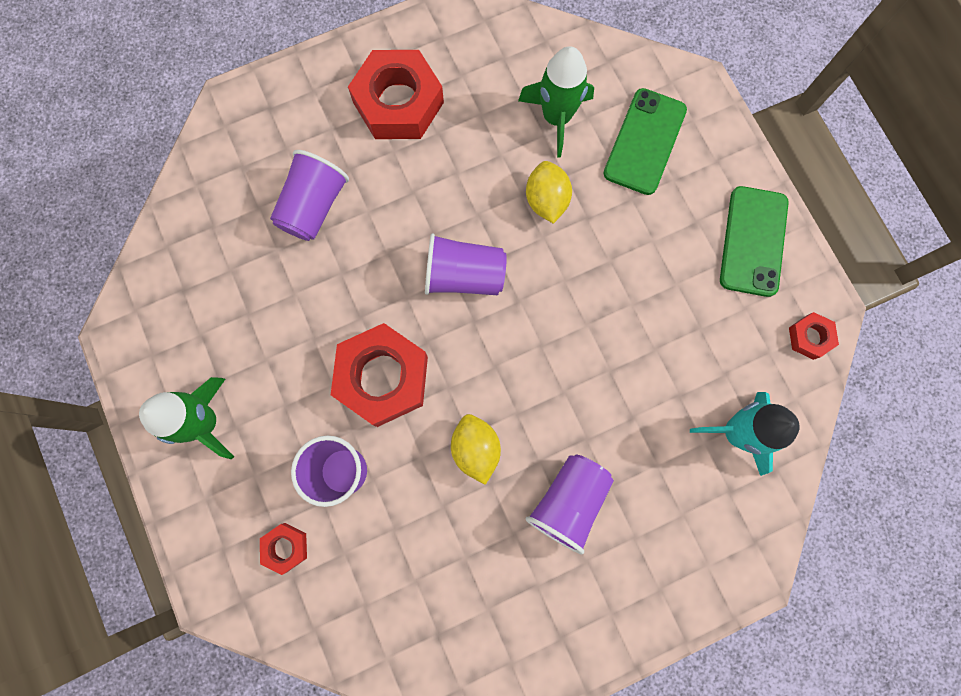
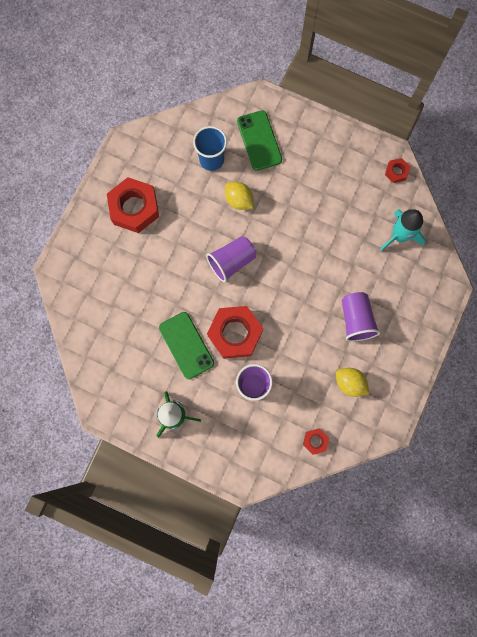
camera: 40 degrees left, 0 degrees up
(285, 547) = (256, 437): red nut -> red nut (315, 441)
(314, 207) = (138, 285): purple cup -> none
(475, 449) = (300, 330): yellow lemon -> yellow lemon (349, 383)
(556, 118) = (211, 160): green rocket -> blue cup
(753, 241) = (341, 149): green phone -> green phone (186, 345)

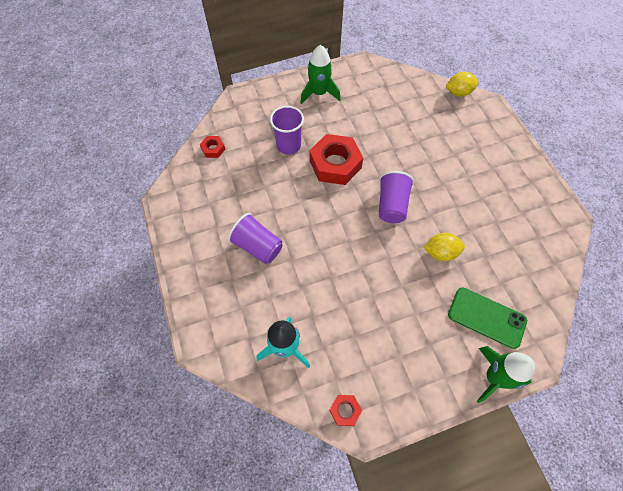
camera: 135 degrees right, 15 degrees down
(134, 208) = (499, 179): red nut -> none
(186, 345) = (358, 132): green phone -> none
(211, 160) = (498, 264): blue cup -> none
(294, 111) = (494, 377): none -> green rocket
(349, 383) = (221, 200): yellow lemon -> yellow lemon (458, 93)

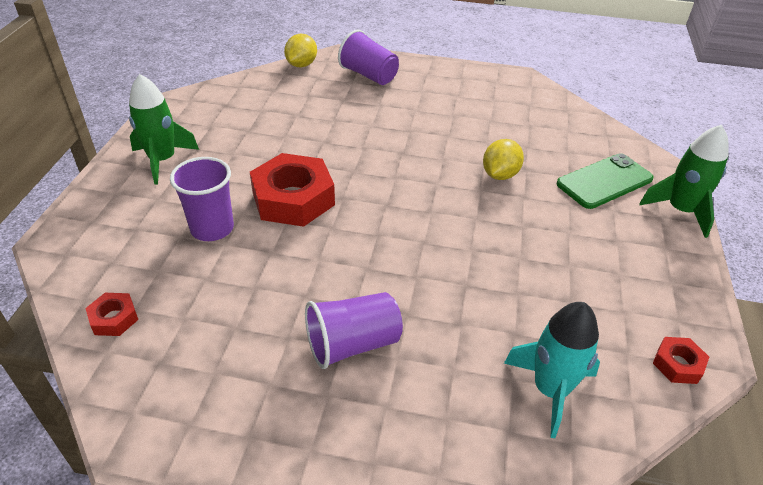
camera: 60 degrees left, 20 degrees down
(392, 205) = (403, 180): purple cup -> purple cup (369, 75)

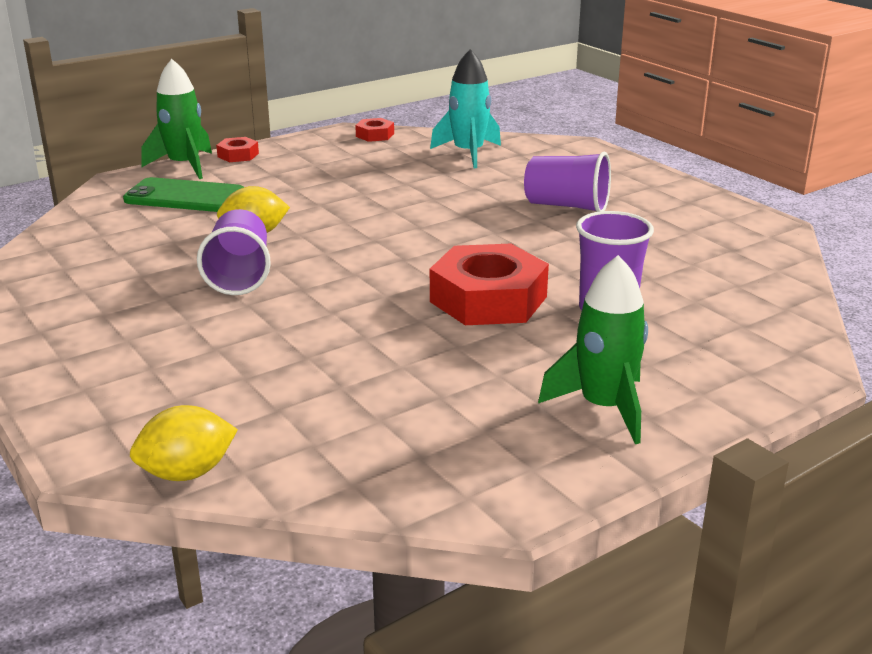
camera: 135 degrees left, 15 degrees down
(114, 318) = (759, 285): red nut -> red nut (238, 155)
(369, 75) = (135, 396): purple cup -> purple cup (239, 275)

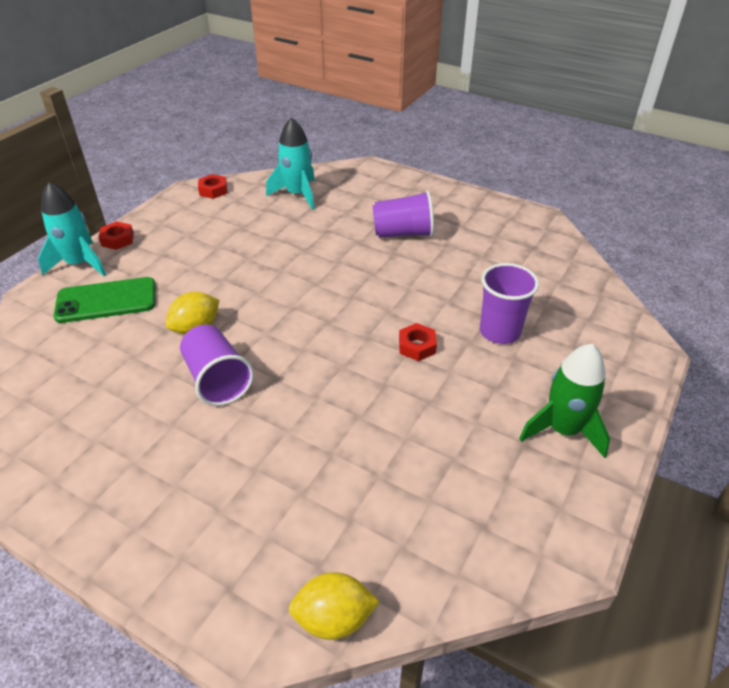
camera: 25 degrees left, 15 degrees up
(184, 166) = (80, 264): green rocket -> turquoise rocket
(187, 473) = (334, 618): yellow lemon -> yellow lemon turned 45 degrees clockwise
(488, 299) = (417, 346): red nut -> red nut, size x0.47

